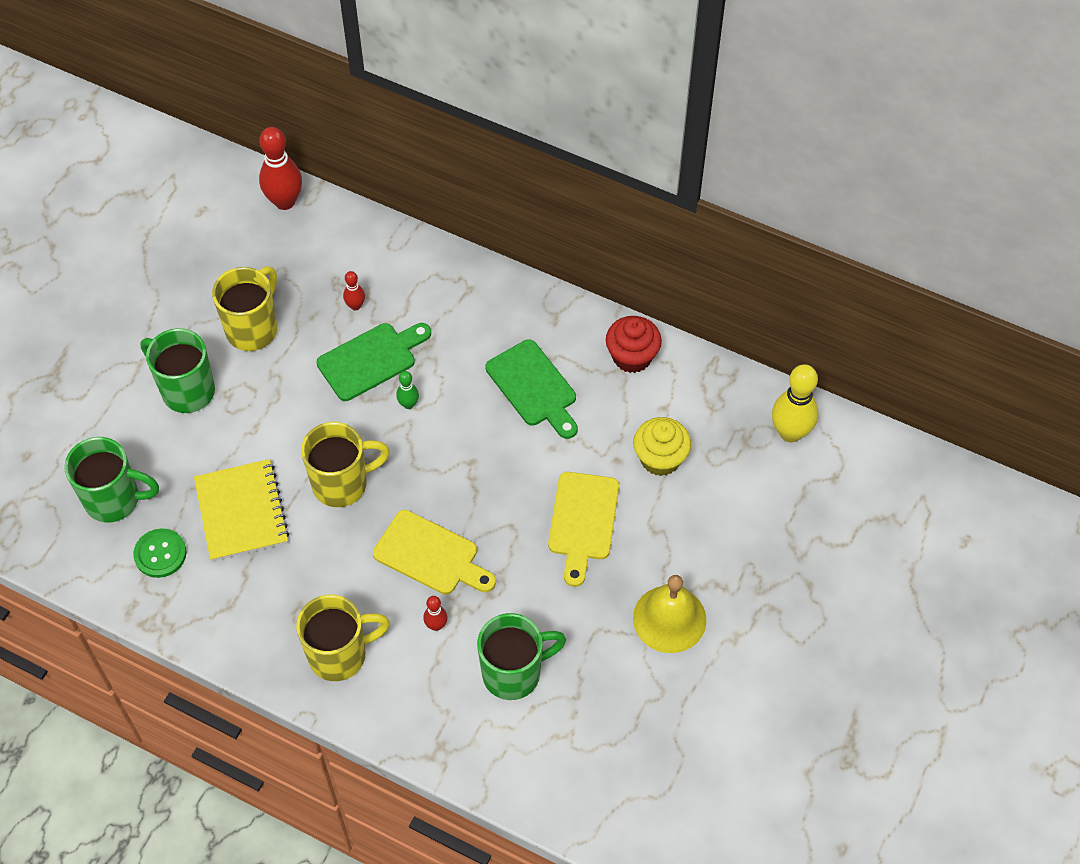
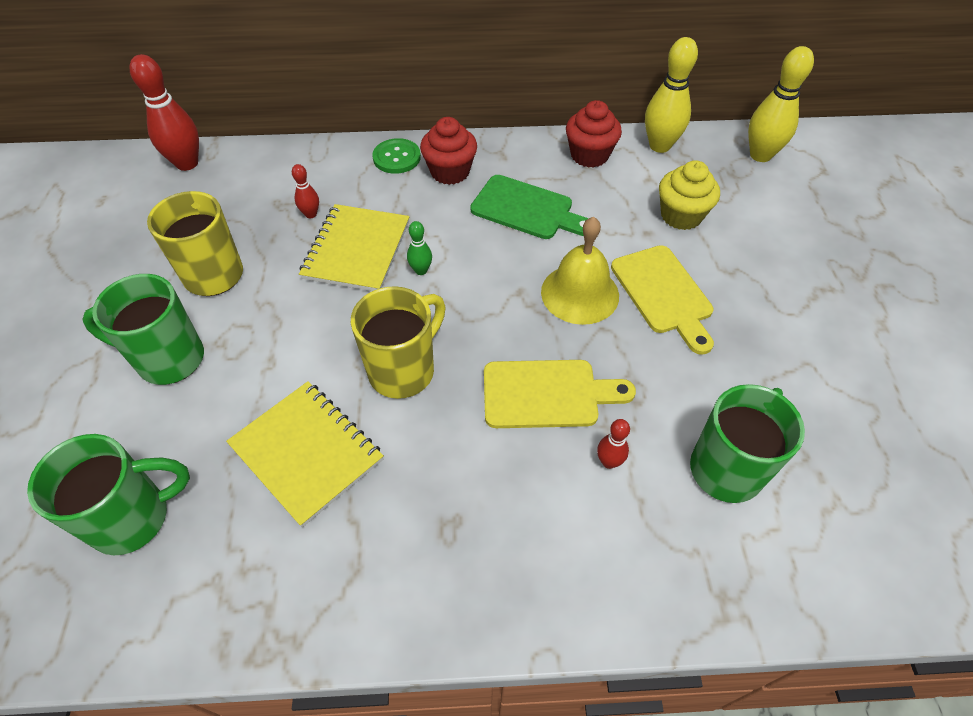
camera: 30 degrees left, 5 degrees down
(160, 554) = (229, 553): green button -> green button (396, 157)
(340, 655) = (529, 554): yellow mug -> none
(371, 360) = (356, 250): green cutting board -> yellow notebook
(496, 316) = (450, 172): none -> red cupcake
(669, 619) = (815, 338): yellow bell -> yellow bell (580, 293)
(705, 377) = (659, 146): none -> yellow bowling pin

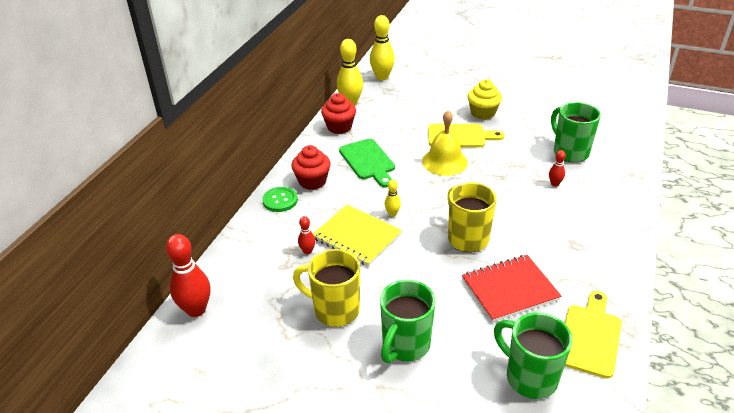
camera: 65 degrees left, 15 degrees down
(133, 518) = (529, 377): green mug -> green mug turned 45 degrees counterclockwise
(307, 452) = (509, 289): yellow notebook -> red notebook
(421, 270) = (392, 214): green bowling pin -> yellow bowling pin
(527, 209) = (368, 161): green cutting board -> green cutting board turned 105 degrees clockwise
(547, 394) = (506, 191): yellow cutting board -> yellow cutting board (590, 337)
(681, 215) = (409, 114): yellow cupcake -> yellow cupcake (483, 113)

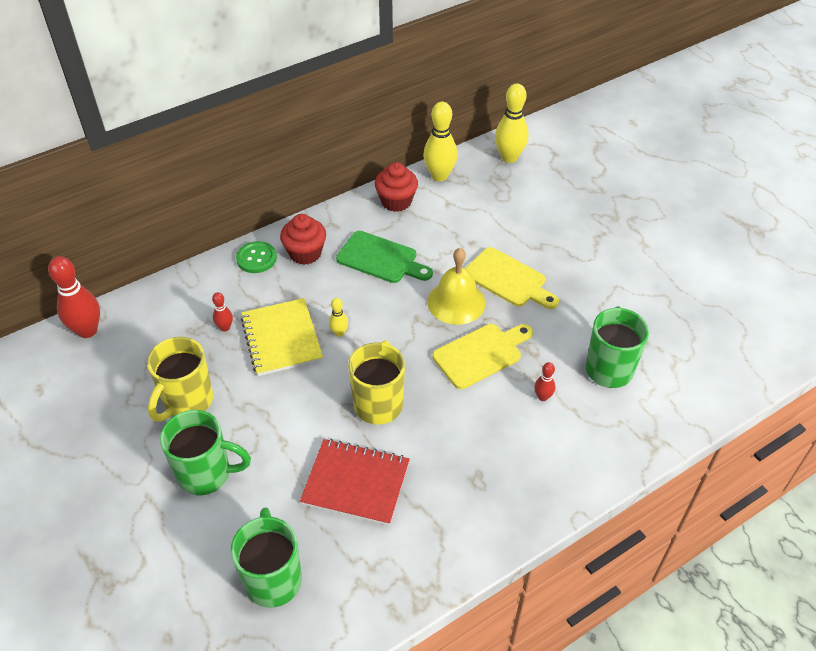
camera: 35 degrees right, 10 degrees up
(335, 310) = (187, 401): yellow mug -> yellow mug turned 120 degrees counterclockwise
(368, 161) = (380, 259): green cutting board -> green cutting board turned 75 degrees counterclockwise
(405, 345) = (206, 474): green mug -> green mug turned 150 degrees counterclockwise
(483, 113) = (568, 263): yellow cupcake -> none
(590, 337) = (373, 581): yellow cutting board -> yellow cutting board (481, 354)

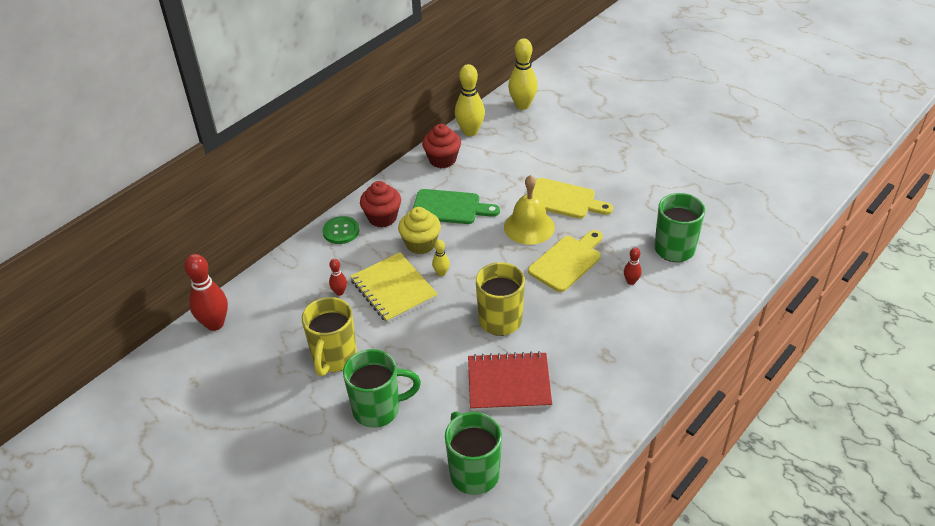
camera: 15 degrees left, 5 degrees down
(332, 293) = (421, 244): none -> yellow cupcake

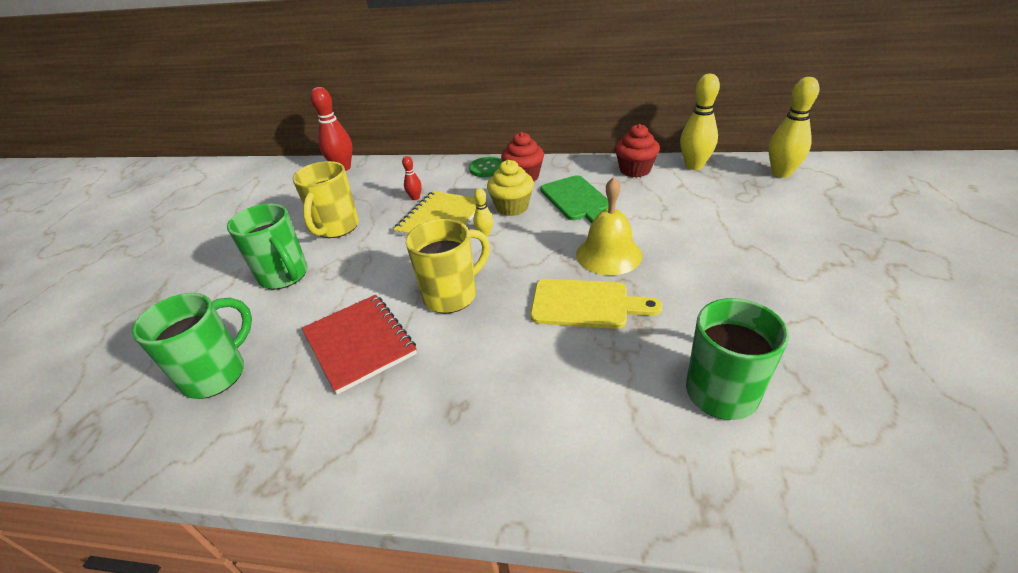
camera: 60 degrees right, 5 degrees down
(334, 358) = (336, 228): yellow mug -> yellow mug turned 60 degrees counterclockwise
(564, 200) = (682, 258): yellow cutting board -> none
(631, 281) = (609, 375): red bowling pin -> none

